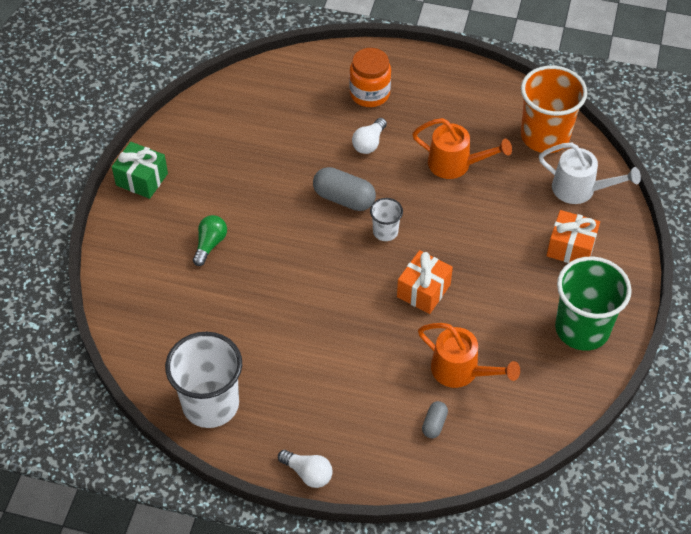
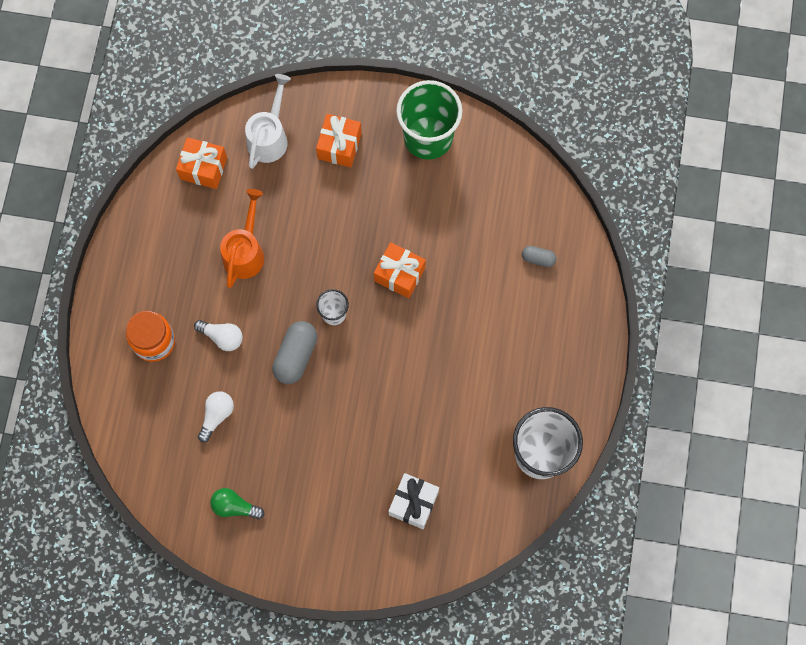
camera: 95 degrees left, 20 degrees up
(142, 179) = (285, 563): green gift -> none
(179, 285) = (413, 503): none -> white gift
(210, 244) = (362, 480): green light bulb -> green light bulb (235, 506)
(308, 473) = (598, 360): white light bulb -> white light bulb (216, 416)
(461, 371) = (483, 238): orange watering can -> none
(545, 136) = (203, 168): orange cup -> orange gift

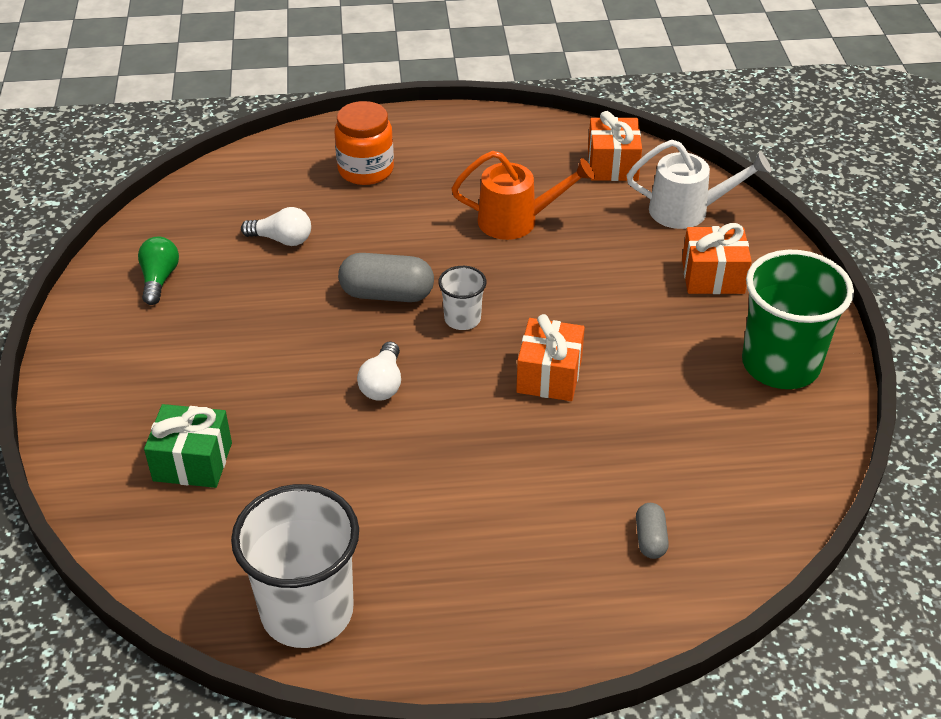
camera: 75 degrees right, 30 degrees down
(222, 337) = (391, 223): white light bulb -> white light bulb (383, 384)
(413, 503) = (192, 462): white gift -> green gift

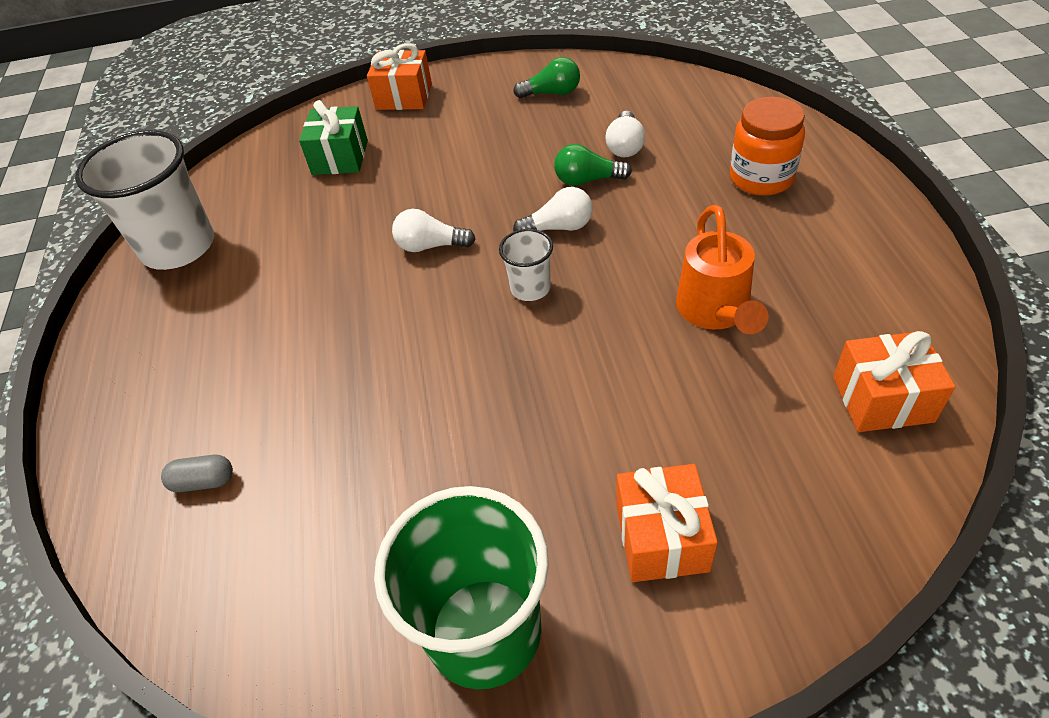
camera: 90 degrees right, 5 degrees up
(324, 269) = (587, 180): none -> green light bulb
(387, 294) = (559, 227): grey capsule -> white light bulb
(549, 375) = (448, 370): orange gift -> orange gift (404, 97)
(688, 211) = (809, 500): white watering can -> none

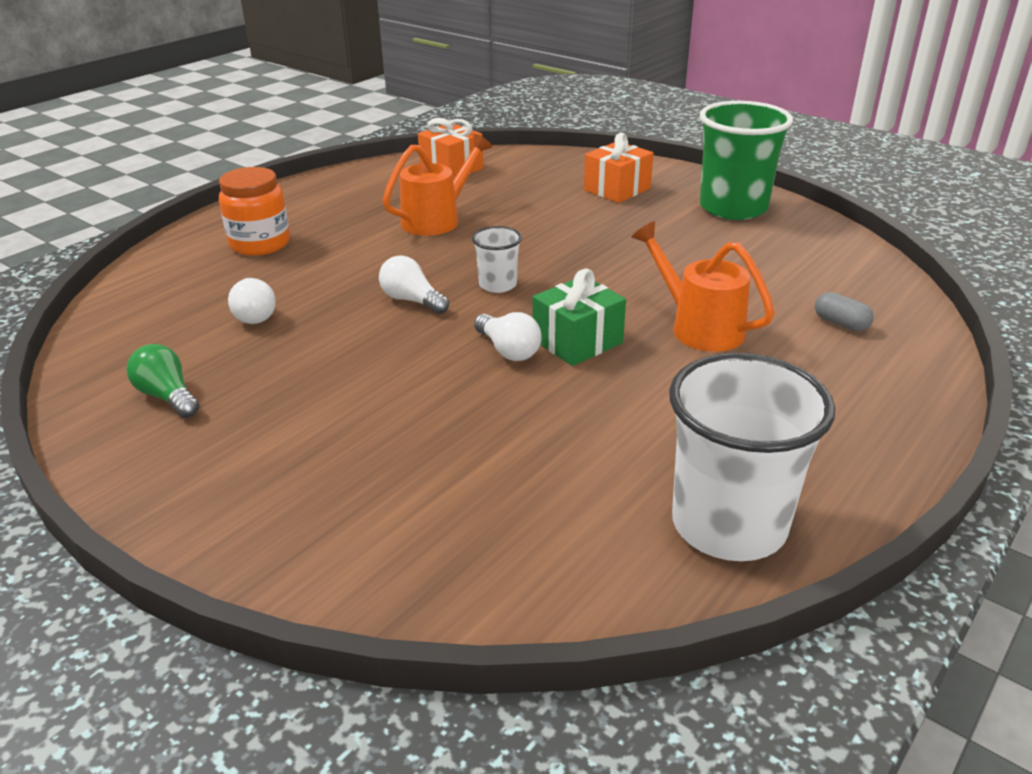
camera: 135 degrees left, 15 degrees down
(323, 374) = (698, 327): none -> orange watering can
(340, 157) = (437, 498): green gift -> green gift (577, 341)
(404, 97) = (247, 524): orange gift -> none
(587, 180) = (329, 312): green light bulb -> none
(625, 146) = (254, 313): white light bulb -> white light bulb turned 105 degrees clockwise

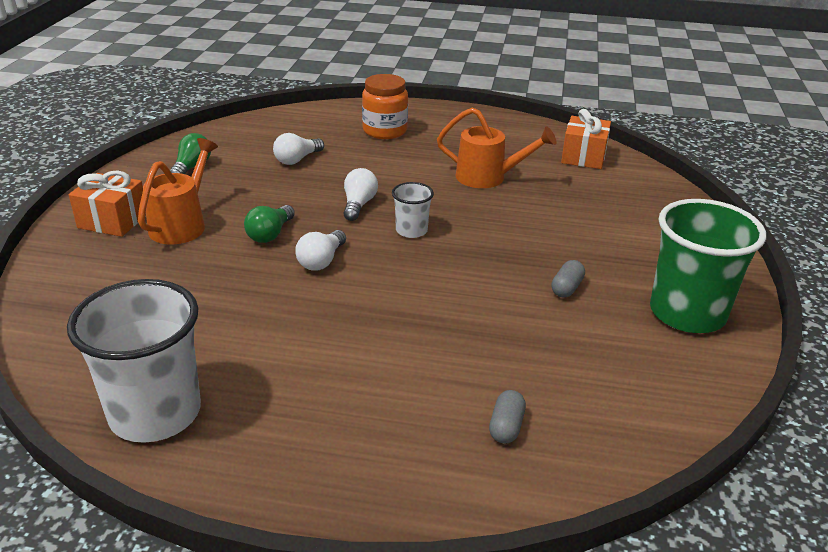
camera: 60 degrees right, 0 degrees up
(417, 371) = (270, 234): none -> green light bulb
(577, 341) = (356, 287): green gift -> none
(617, 189) = (644, 240): orange gift -> orange gift (113, 221)
(663, 241) = (566, 288): none -> grey capsule
(698, 327) = (427, 341): orange watering can -> orange watering can (182, 224)

